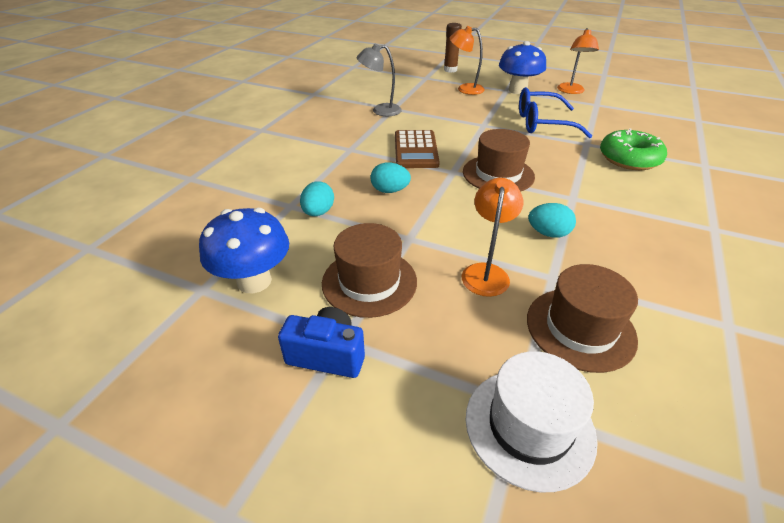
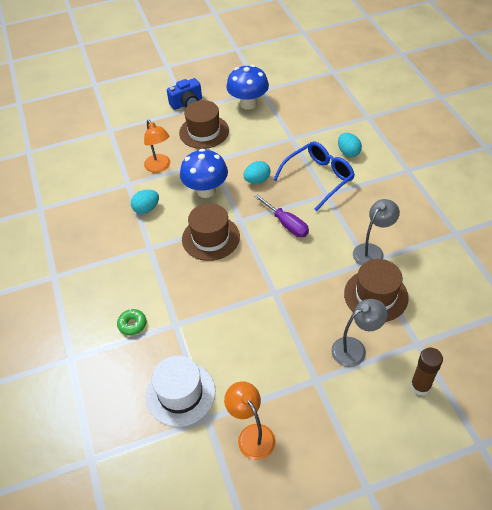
camera: 140 degrees right, 10 degrees up
(318, 212) = (272, 144): turquoise egg -> turquoise egg (348, 152)
(415, 150) = (286, 224): brown calculator -> purple screwdriver
(465, 89) = (355, 348): orange lamp -> grey lamp
(517, 90) = (305, 389): blue mushroom -> blue mushroom (206, 190)
(529, 426) = (103, 126): white hat -> white hat (180, 393)
(542, 123) = (231, 332): blue glasses -> blue glasses (319, 178)
(580, 328) = (103, 168): brown hat -> brown hat (376, 295)
(629, 159) = (132, 324): green donut -> green donut, size x0.51

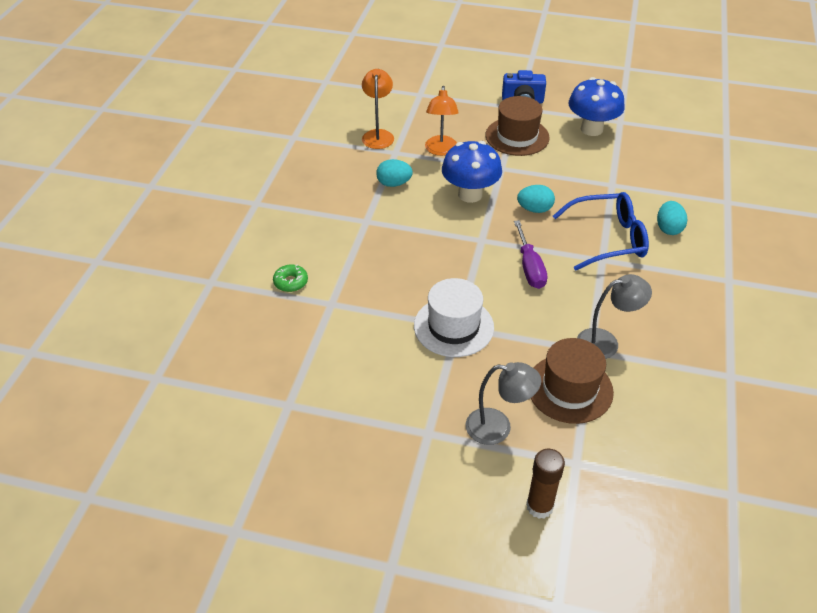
camera: 30 degrees right, 5 degrees down
(180, 393) = (283, 368): white hat -> white hat (453, 326)
(210, 238) = (435, 241): brown hat -> none
(252, 434) = (318, 445): orange lamp -> orange lamp (378, 135)

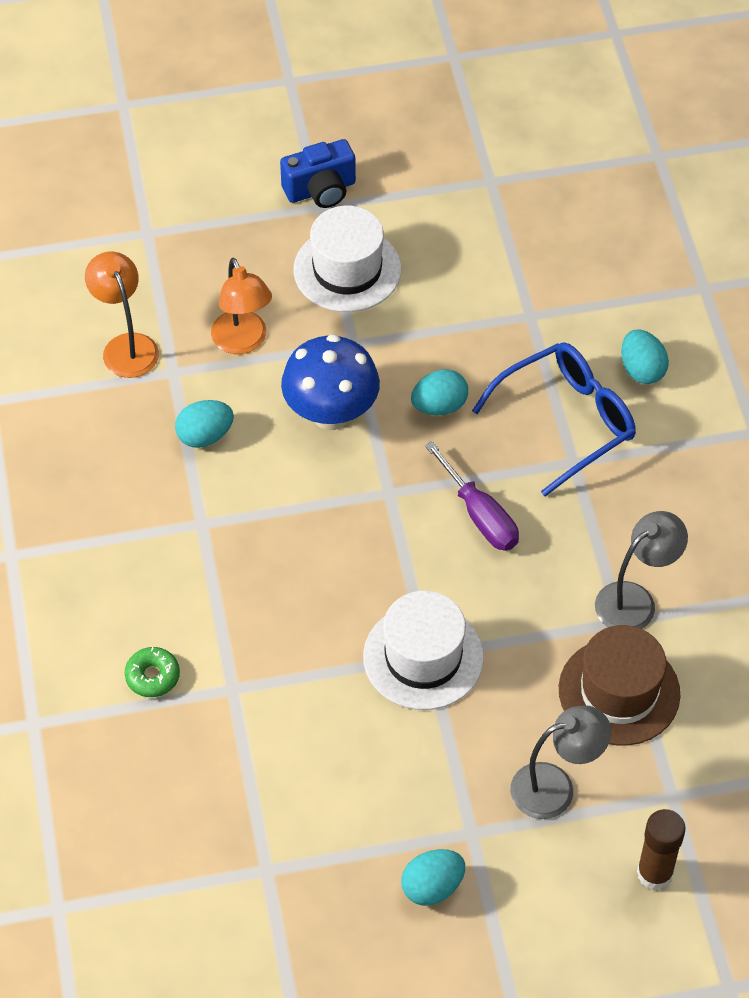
camera: 25 degrees left, 10 degrees up
(384, 455) = (432, 887): none -> turquoise egg
(517, 136) = (347, 269): brown hat -> white hat
(591, 129) = (454, 212): blue mushroom -> none

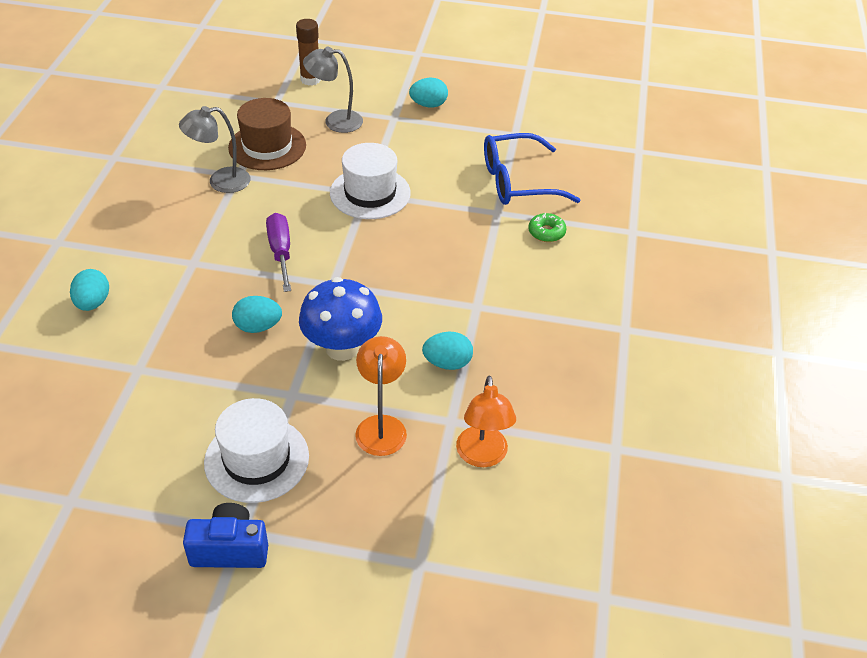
camera: 160 degrees left, 10 degrees down
(566, 421) = (176, 288): blue glasses -> blue glasses (517, 182)

